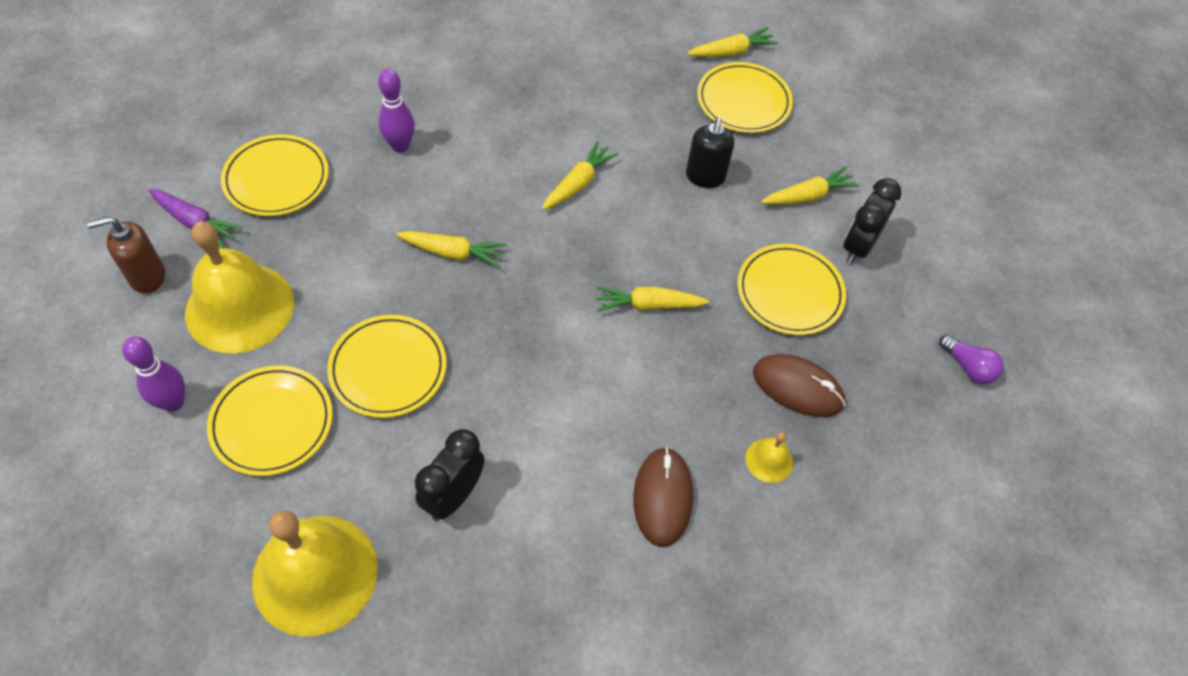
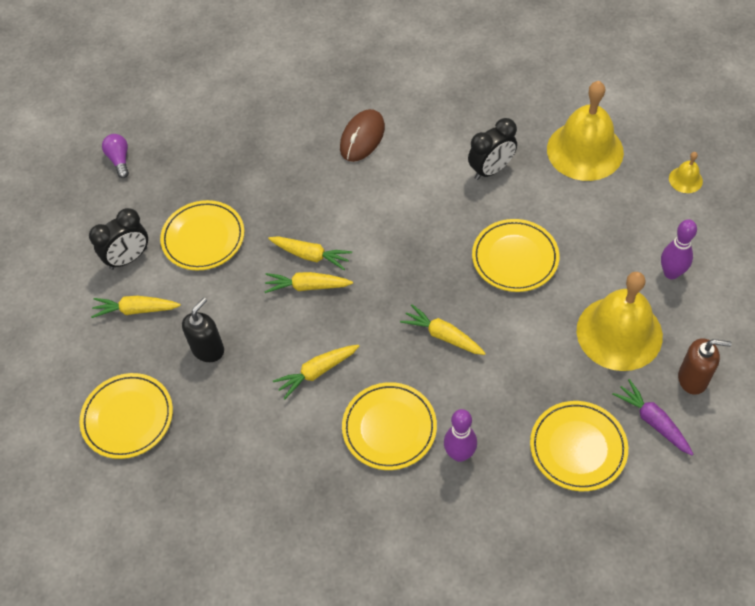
camera: 150 degrees left, 0 degrees up
(272, 423) = (602, 242): yellow plate -> yellow plate (389, 428)
(732, 52) = (100, 480): yellow carrot -> yellow carrot (307, 286)
(769, 460) = (285, 141): yellow bell -> yellow bell (685, 179)
(797, 387) = (240, 176): brown mouse -> none

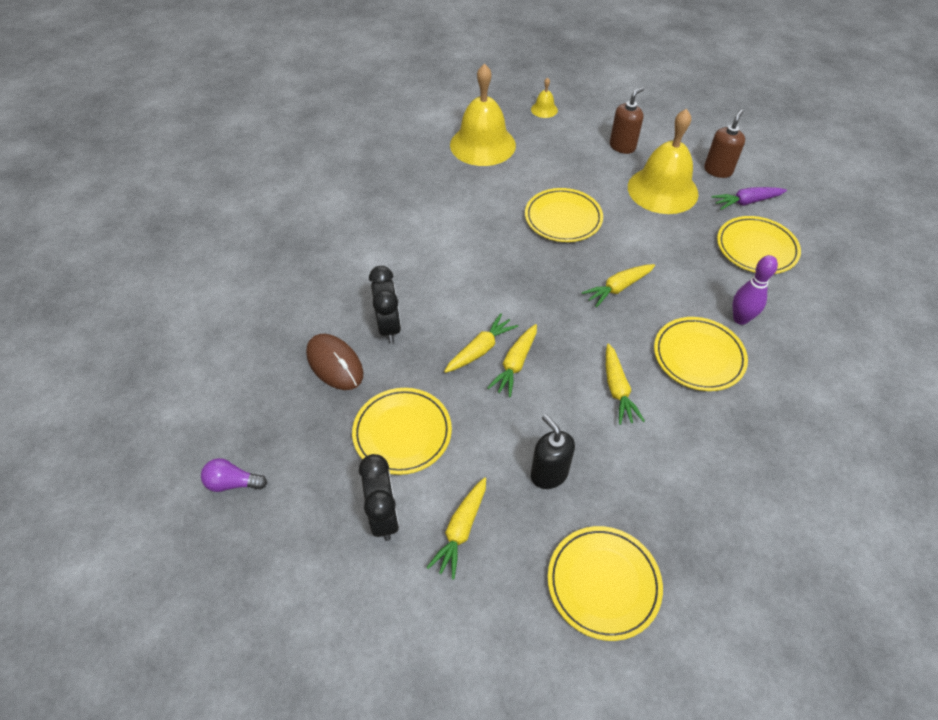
camera: 70 degrees left, 5 degrees down
(362, 138) = (368, 266): brown mouse -> brown mouse (335, 364)
(491, 170) = (465, 200): black clock -> black clock (389, 327)
(671, 273) = (622, 146): purple bowling pin -> brown soap dispenser

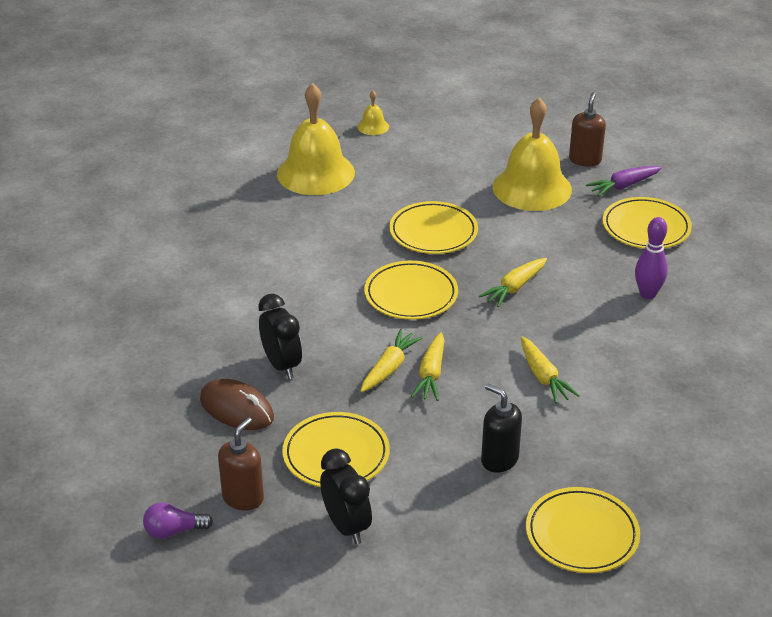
camera: 15 degrees left, 15 degrees down
(461, 530) = (429, 522): yellow carrot -> none
(622, 146) = (474, 151): brown soap dispenser -> brown soap dispenser (243, 498)
(698, 356) = (615, 334): yellow plate -> yellow plate (411, 294)

